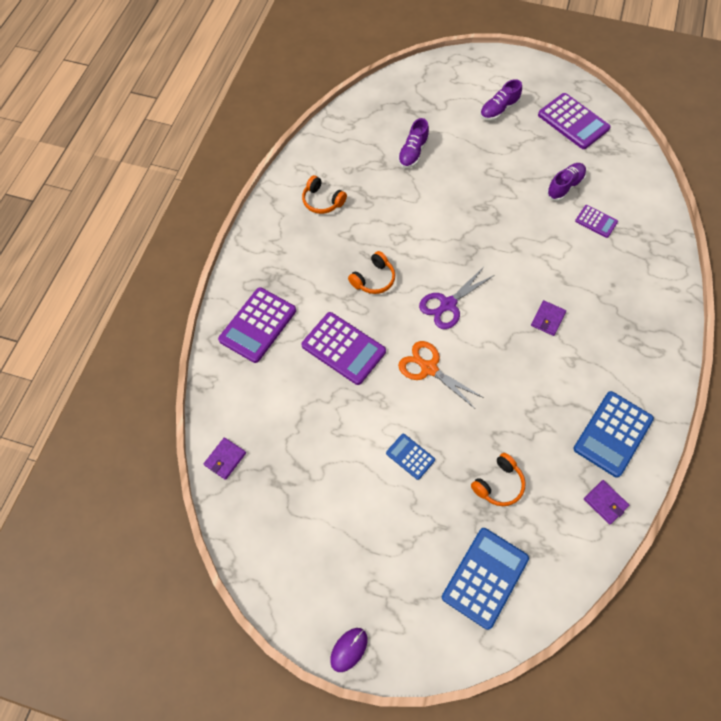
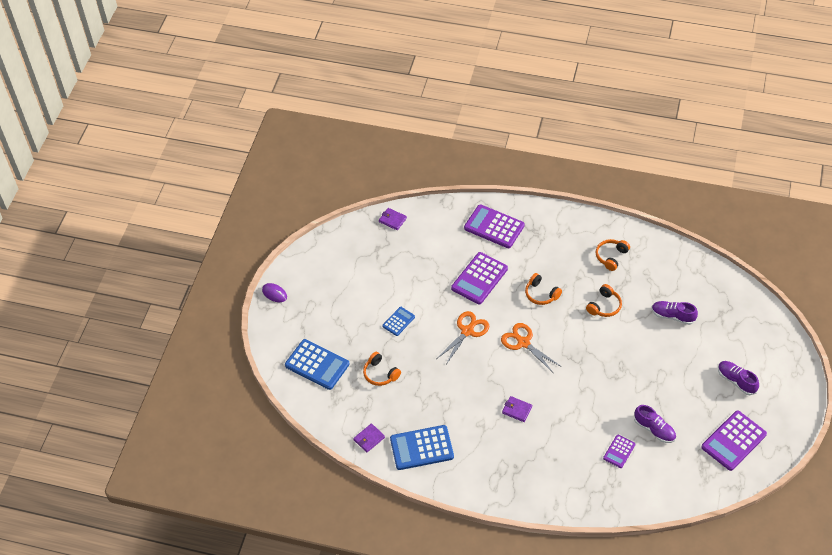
camera: 90 degrees right, 10 degrees down
(395, 215) = (604, 306): none -> orange headphones
(448, 304) = (523, 343): purple scissors -> orange scissors
(612, 434) = (421, 448): blue calculator -> blue calculator turned 45 degrees counterclockwise

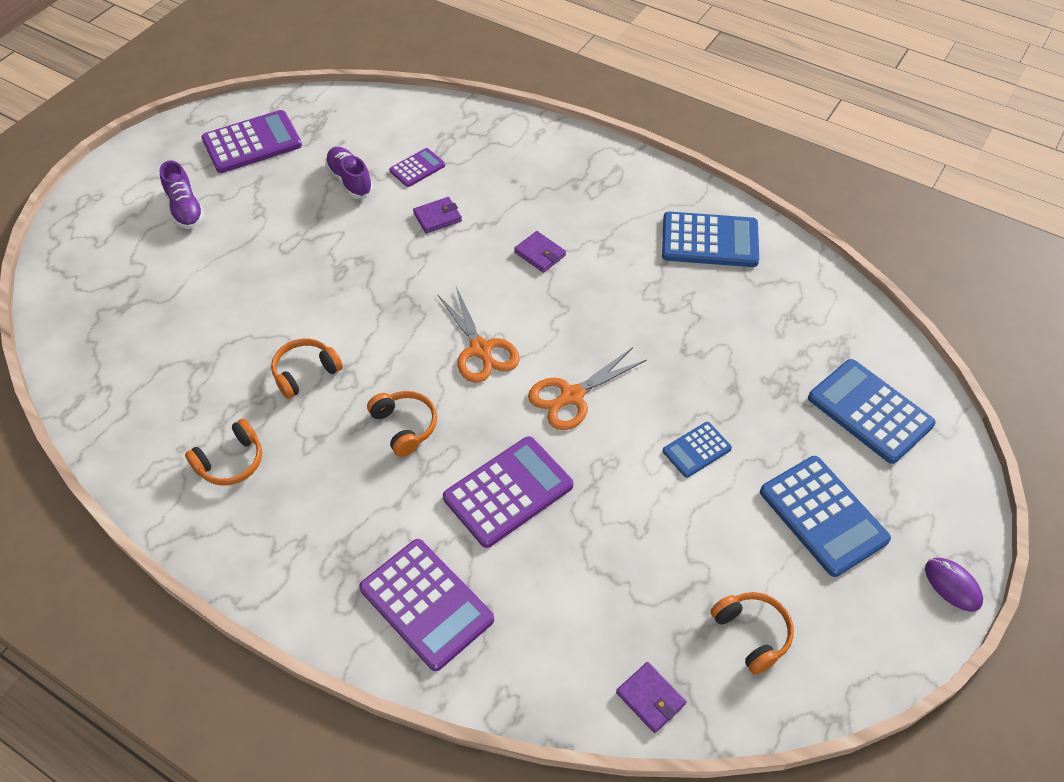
camera: 165 degrees left, 0 degrees up
(334, 307) = (823, 516): none -> blue calculator
(369, 439) = (792, 273): purple wallet -> purple wallet (437, 217)
(380, 374) = (753, 365): orange headphones -> orange headphones (752, 634)
(673, 316) = (203, 324): purple shoe -> none

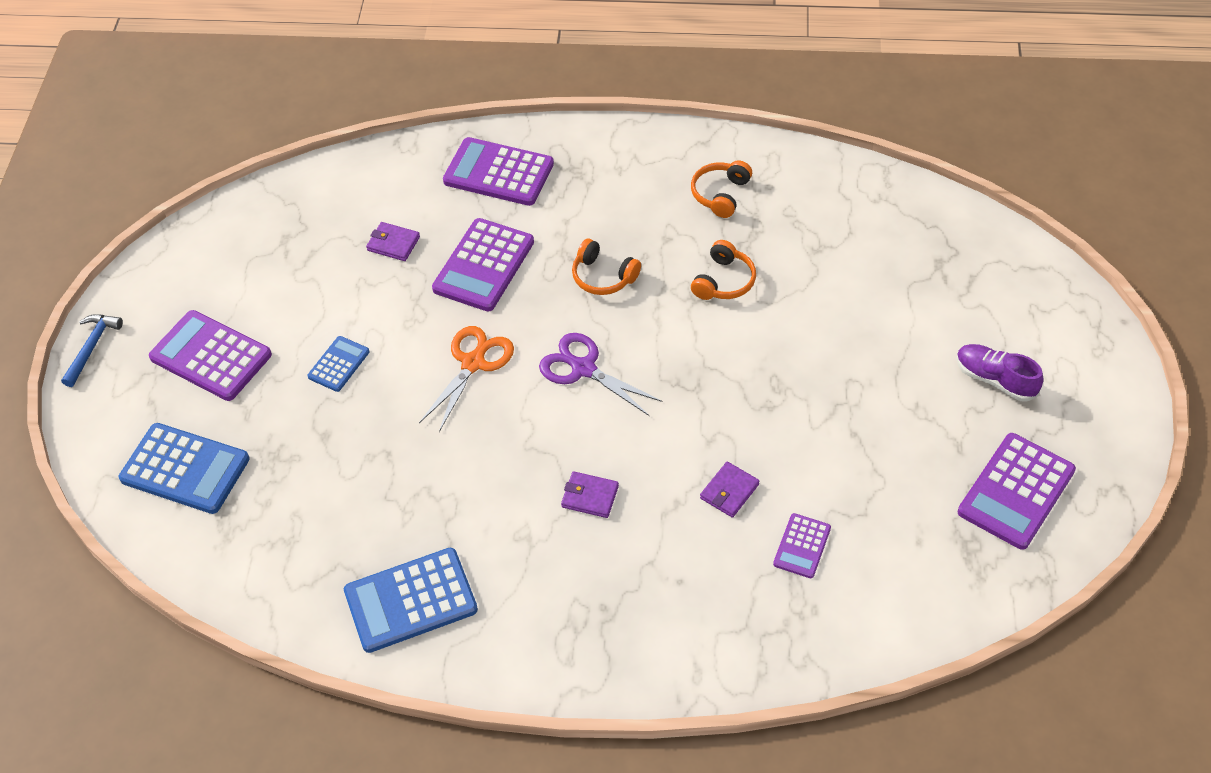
camera: 155 degrees right, 0 degrees up
(350, 181) = (861, 493): purple shoe -> none
(480, 349) = (583, 368): orange scissors -> purple scissors
(650, 698) = (309, 186): purple wallet -> purple wallet (393, 244)
(752, 634) = (247, 251): orange headphones -> none
(823, 516) = (211, 356): blue calculator -> purple calculator
(952, 585) = (92, 347): purple mouse -> blue hammer

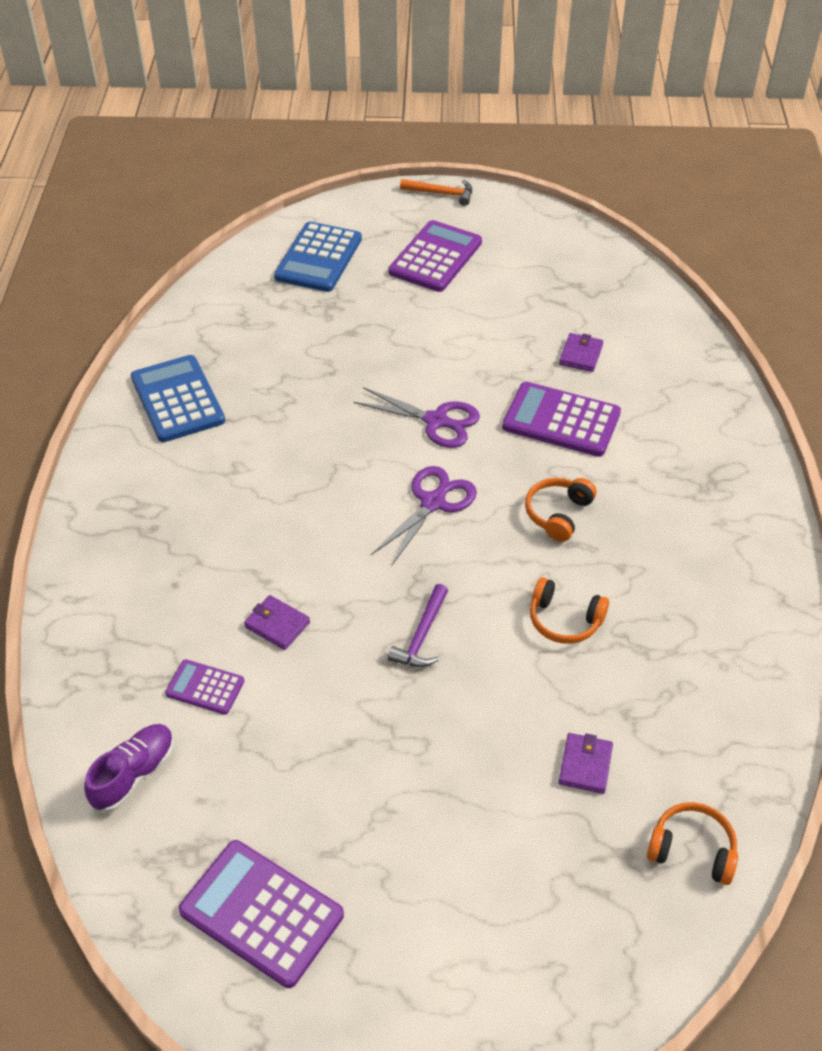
camera: 85 degrees right, 5 degrees down
(92, 347) = (441, 194): blue hammer -> orange hammer
(339, 364) = (430, 333): blue calculator -> none
(473, 363) = (436, 421): orange scissors -> purple scissors
(498, 172) = (693, 423): purple calculator -> none
(590, 496) = (277, 513): purple wallet -> purple wallet (585, 765)
(720, 194) = (700, 617): orange headphones -> orange headphones (692, 849)
(741, 381) = (421, 635): none -> purple hammer
(995, 379) = (433, 905): purple shoe -> purple shoe (134, 775)

